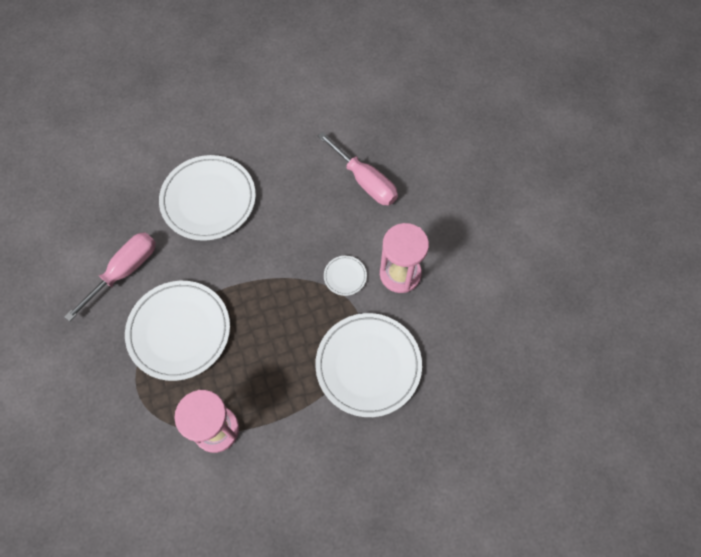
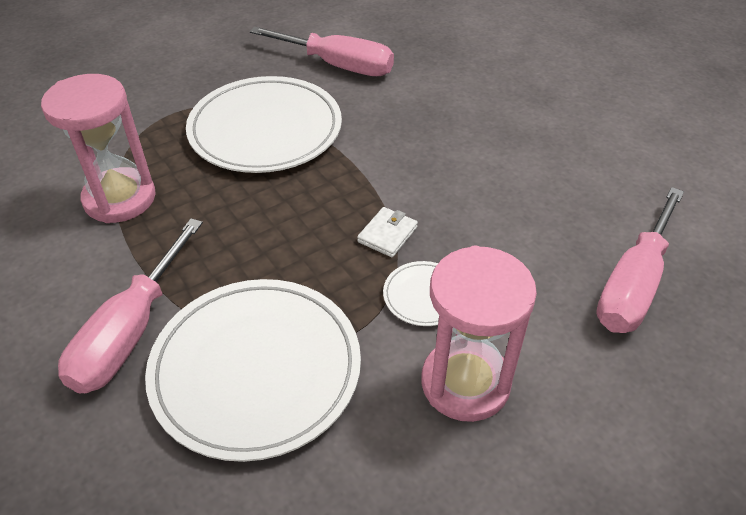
camera: 75 degrees right, 20 degrees down
(208, 200) = (481, 110): white plate -> none
(297, 282) = (387, 234): none -> white wallet
(327, 426) = (130, 332): none -> pink screwdriver

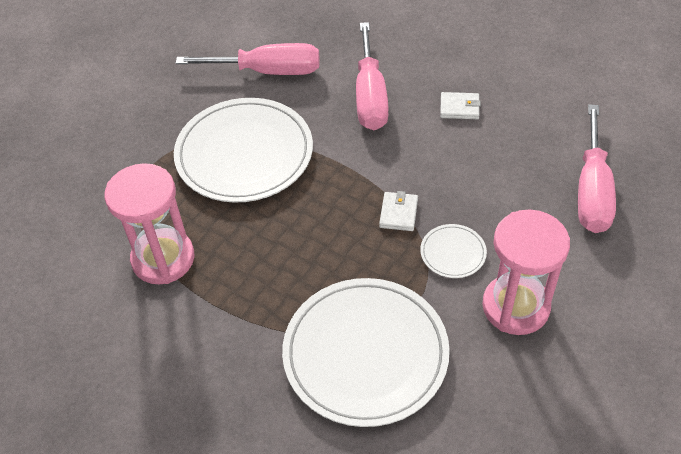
camera: 20 degrees left, 5 degrees up
(130, 332) = (252, 363): pink screwdriver -> pink screwdriver (370, 96)
(518, 152) = (459, 108): none -> white wallet

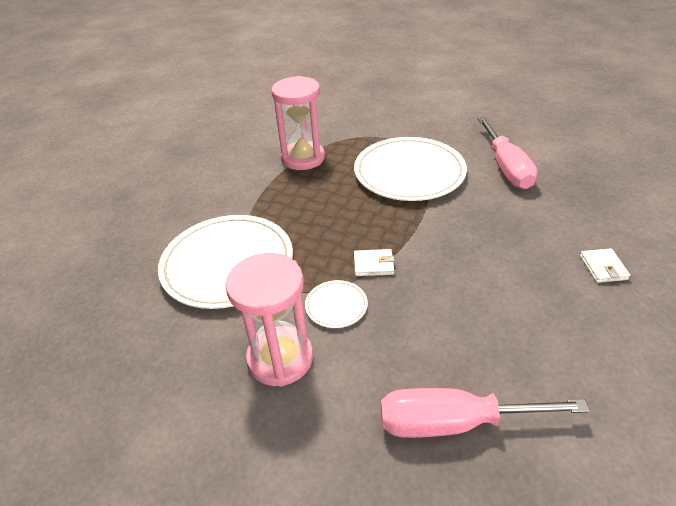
camera: 80 degrees right, 10 degrees down
(370, 96) = (510, 228): pink screwdriver -> none
(459, 108) = (529, 292): white wallet -> white wallet (603, 267)

